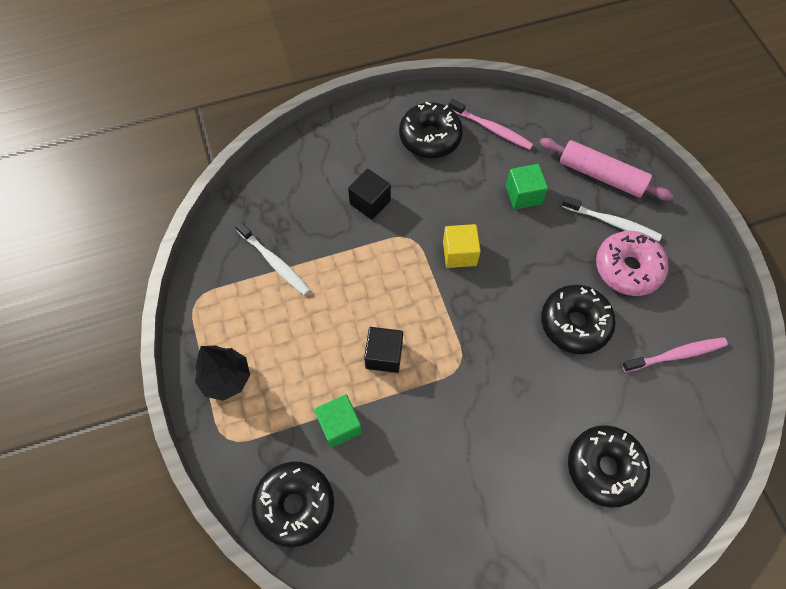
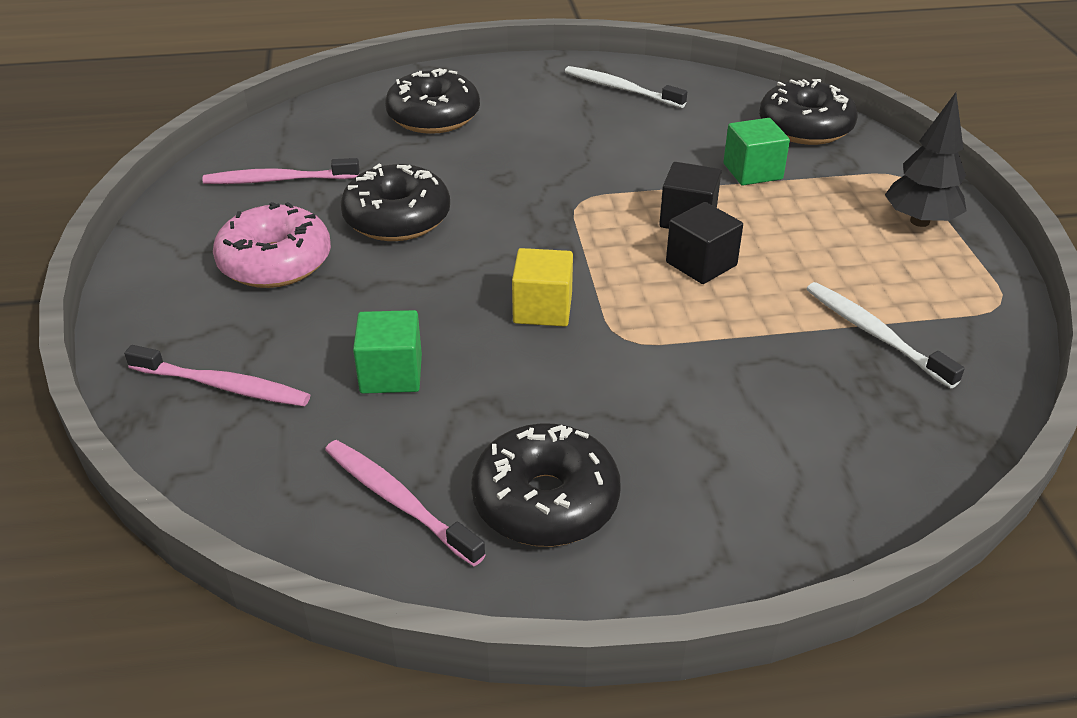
camera: 170 degrees left, 25 degrees down
(370, 202) = (695, 398): black cube -> black cube (701, 264)
(601, 175) = (222, 385): pink rolling pin -> pink toothbrush
(612, 222) = (256, 317): white toothbrush -> white toothbrush (621, 89)

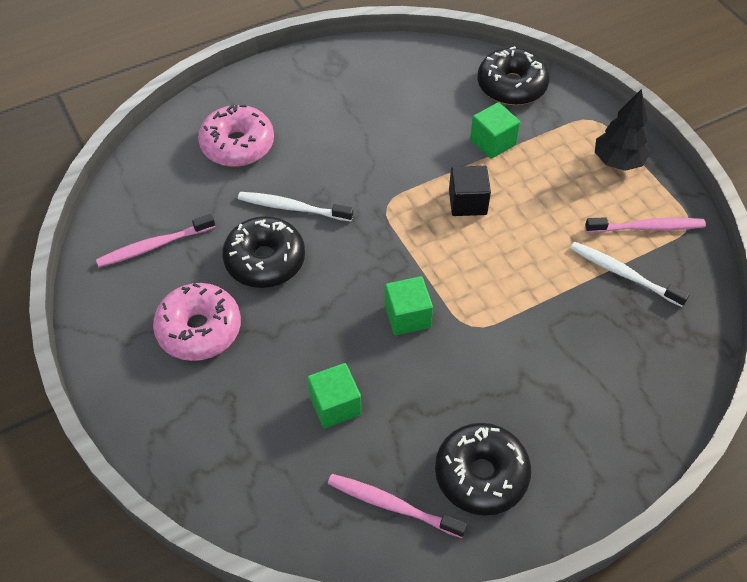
camera: 20 degrees left, 15 degrees up
(222, 385) = (226, 452): pink toothbrush -> pink toothbrush (646, 227)
(433, 117) = (237, 145): black donut -> pink donut
(542, 309) = (407, 316): yellow cube -> green cube
(621, 89) = (365, 77): white toothbrush -> white toothbrush (293, 208)
(701, 264) = (493, 243): black cube -> none

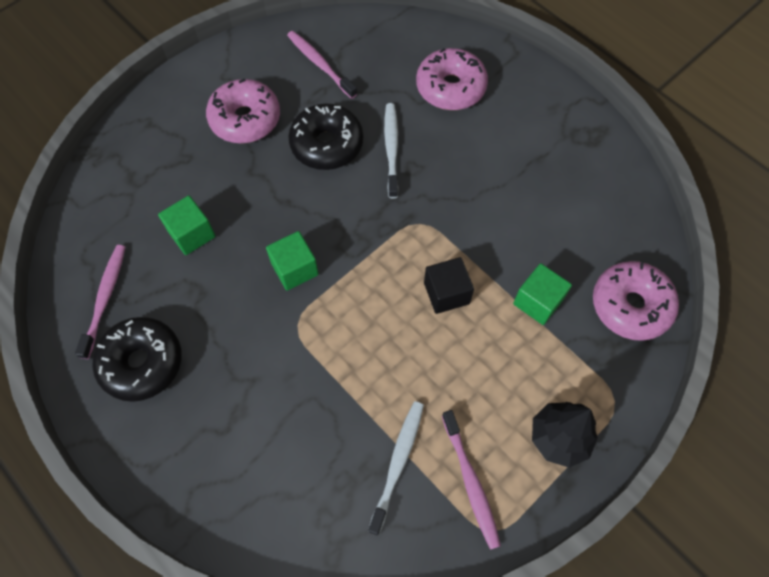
camera: 75 degrees right, 10 degrees up
(511, 86) = (630, 306): black donut -> pink donut

